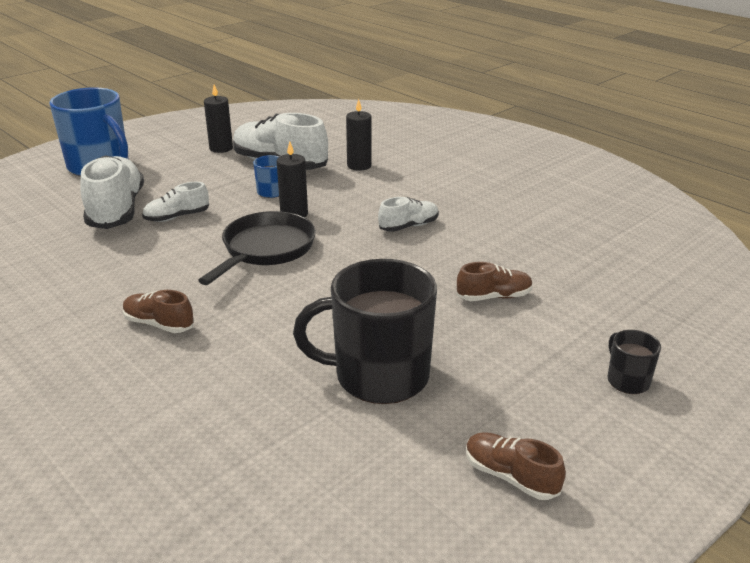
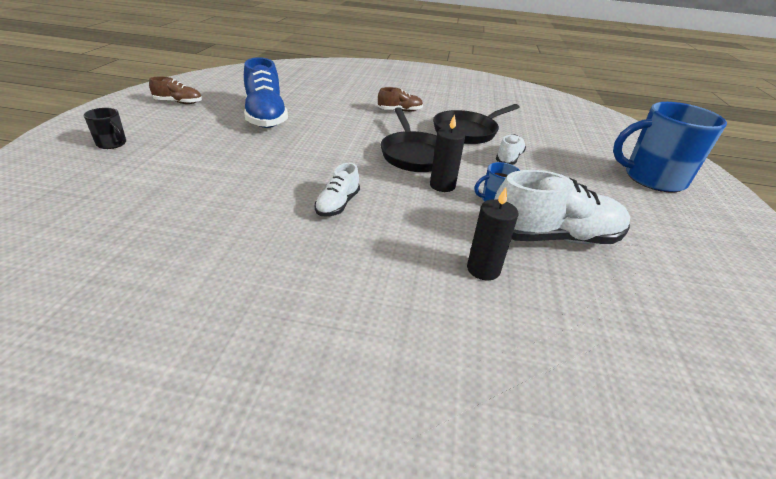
camera: 140 degrees right, 5 degrees up
(117, 210) = (551, 151): white shoe -> none
(145, 259) = (467, 131): none -> black pan
(221, 148) = (640, 236): black candle -> none
(379, 376) = (265, 117): black mug -> blue shoe
(494, 297) = (221, 167): brown shoe -> none

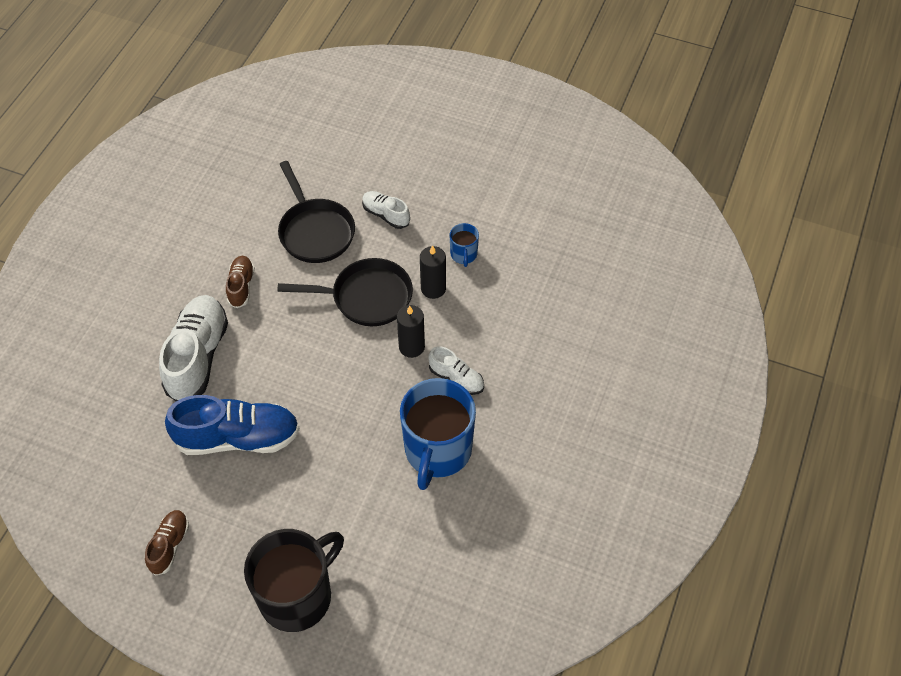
camera: 75 degrees left, 20 degrees up
(112, 144) = (297, 595): black mug -> black mug, size x2.24
(483, 269) = (556, 294): black candle -> black candle (411, 347)
(554, 237) = (522, 233): white shoe -> white shoe (197, 356)
(652, 178) = (441, 115): blue mug -> blue mug (437, 451)

